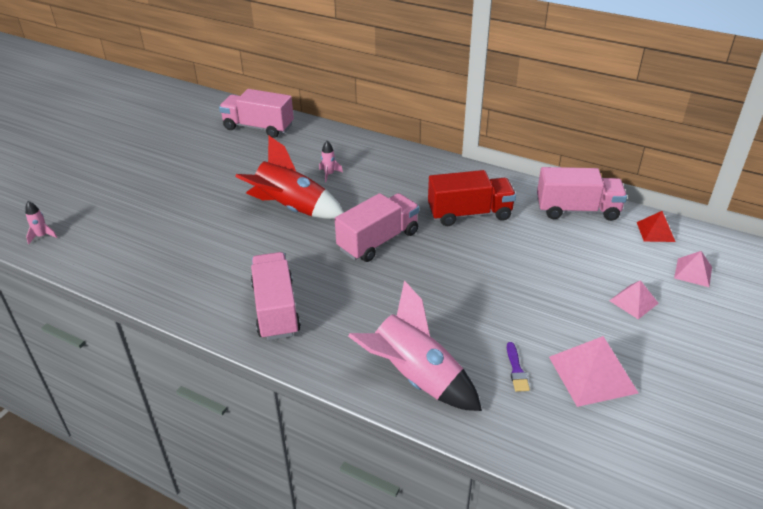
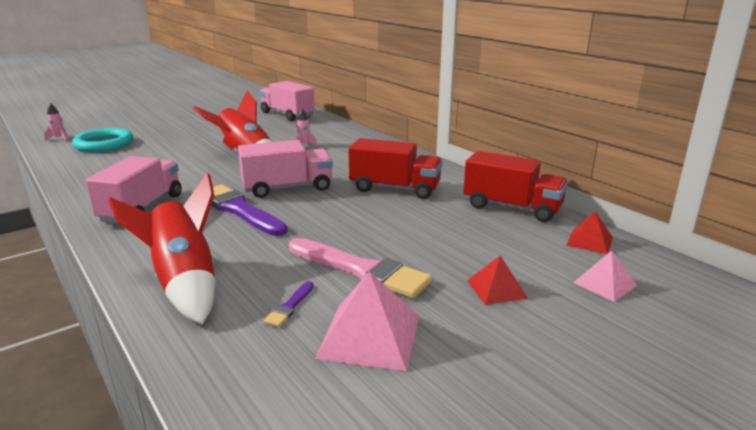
camera: 25 degrees right, 15 degrees down
(111, 231) = (104, 144): none -> turquoise ring
(367, 282) = (239, 210): none -> purple brush
(415, 377) = (184, 282): pink rocket -> red rocket
(530, 316) = (361, 270): none -> pink brush
(577, 210) = (512, 208): pink truck -> red truck
(633, 302) = (496, 289): pink pyramid -> red pyramid

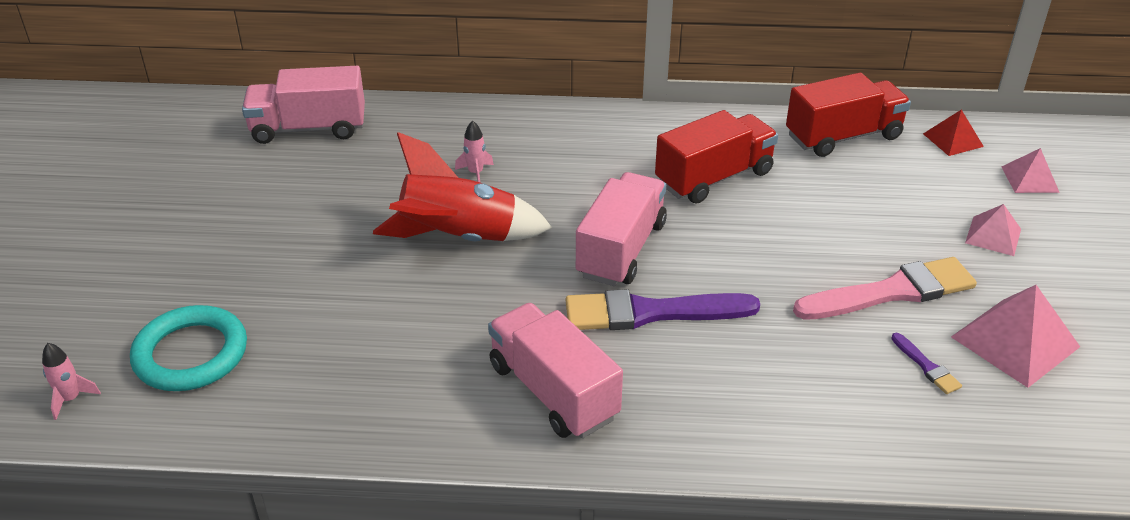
camera: 50 degrees left, 15 degrees up
(184, 282) = (813, 420): red rocket -> none
(496, 289) = (993, 236): red pyramid -> pink pyramid

